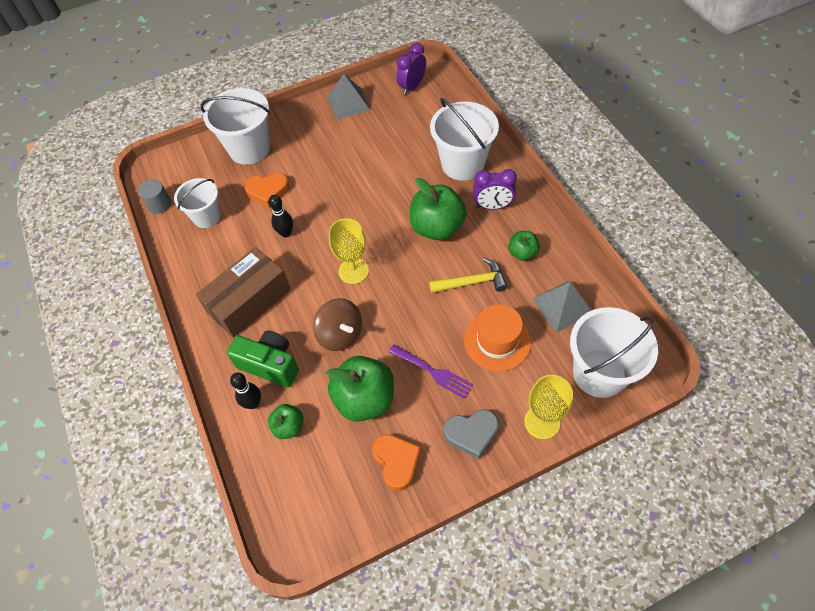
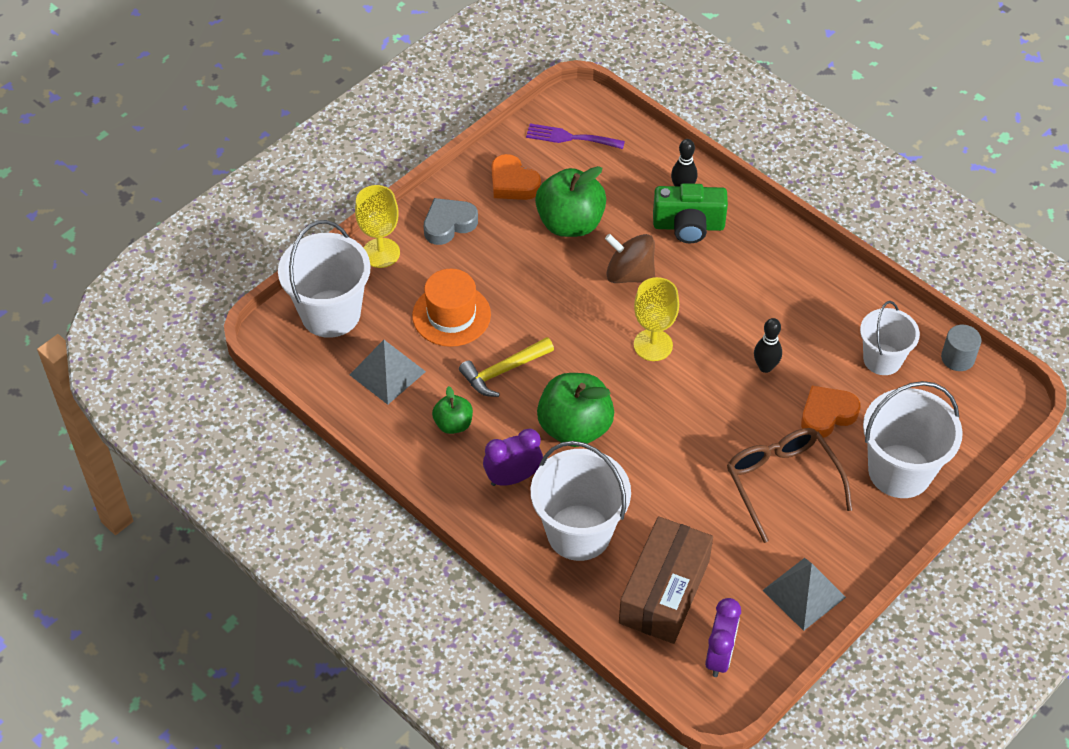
camera: 155 degrees right, 5 degrees down
(249, 301) = (755, 279): brown box -> brown box (664, 591)
(289, 427) = (634, 181): green apple -> none
(323, 160) = (782, 482): none -> brown glasses
(433, 372) = (510, 266): purple fork -> purple fork (570, 137)

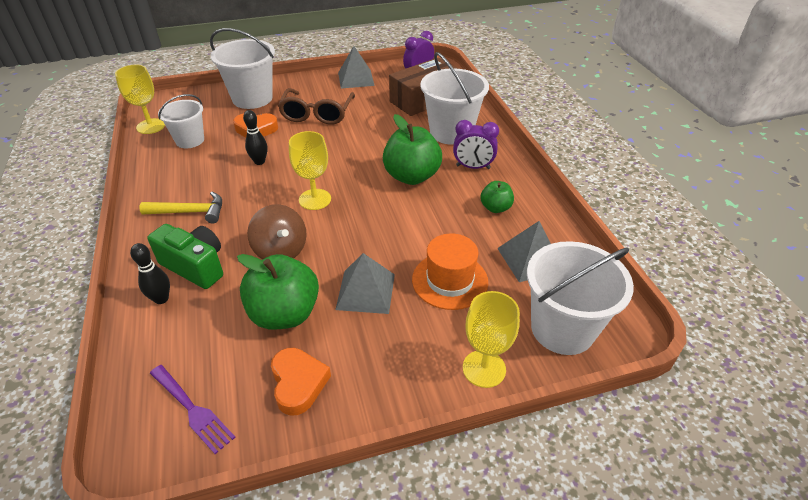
camera: 150 degrees left, 10 degrees down
(449, 224) = (396, 368): grey heart -> none
(503, 371) = (435, 225): yellow hammer -> yellow hammer (190, 212)
(519, 271) = (366, 291): none -> grey pyramid
(957, 358) = (151, 126): grey cylinder -> yellow goblet

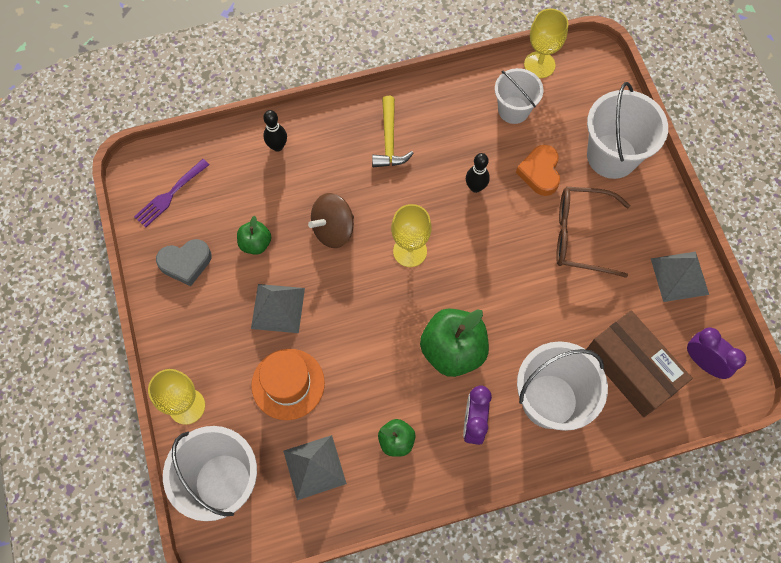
camera: 90 degrees right, 25 degrees up
(195, 266) = (315, 162): green camera -> none
(284, 314) = (255, 243): green apple -> green apple, size x0.53
(298, 383) = (186, 263): orange heart -> grey heart

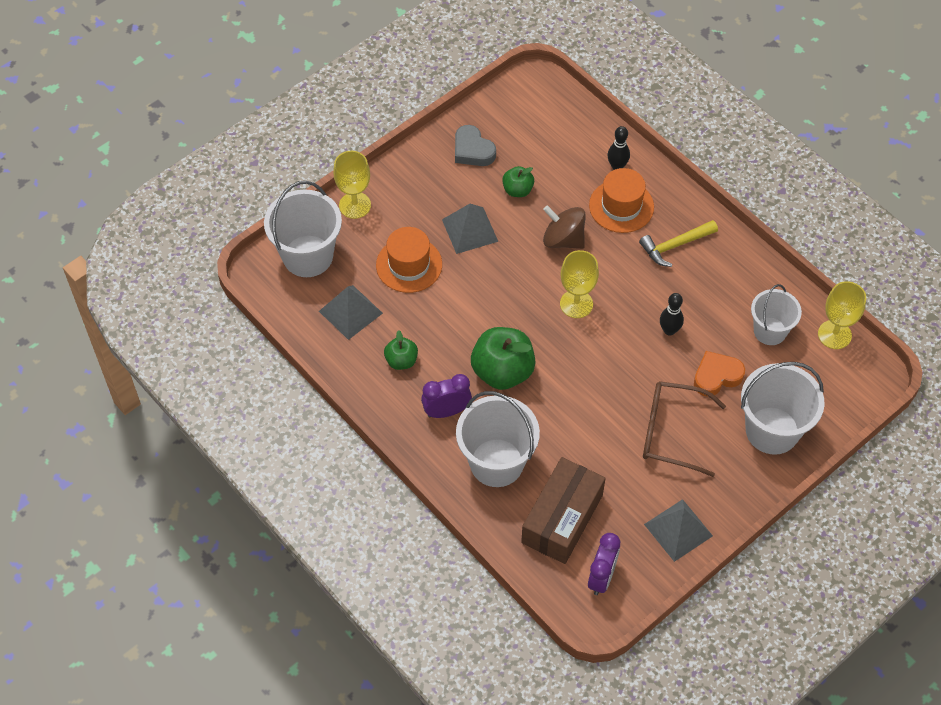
camera: 65 degrees right, 10 degrees down
(170, 195) = (526, 112): purple fork -> none
(323, 163) = (621, 206): none -> orange hat
(580, 235) = (671, 432): brown glasses -> brown glasses turned 60 degrees counterclockwise

